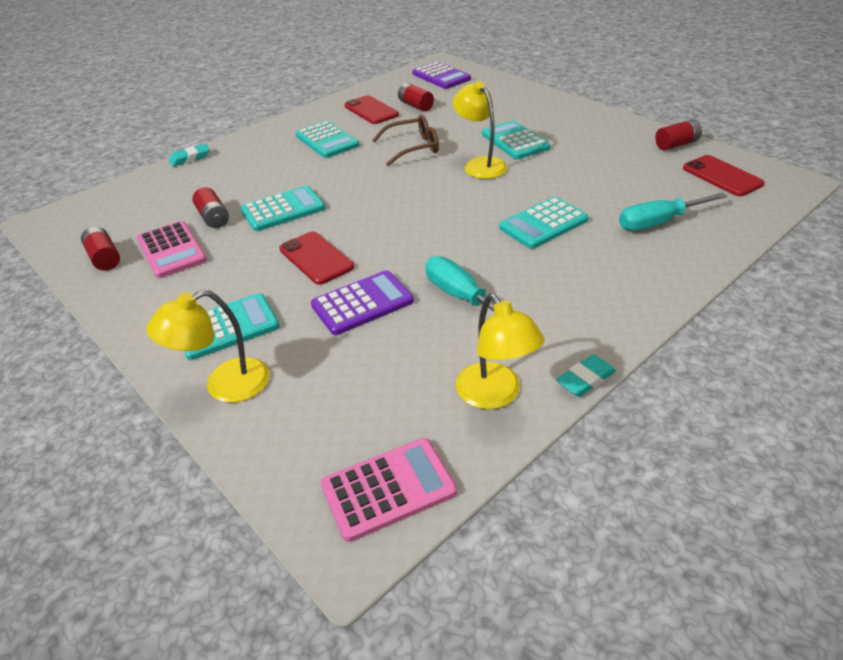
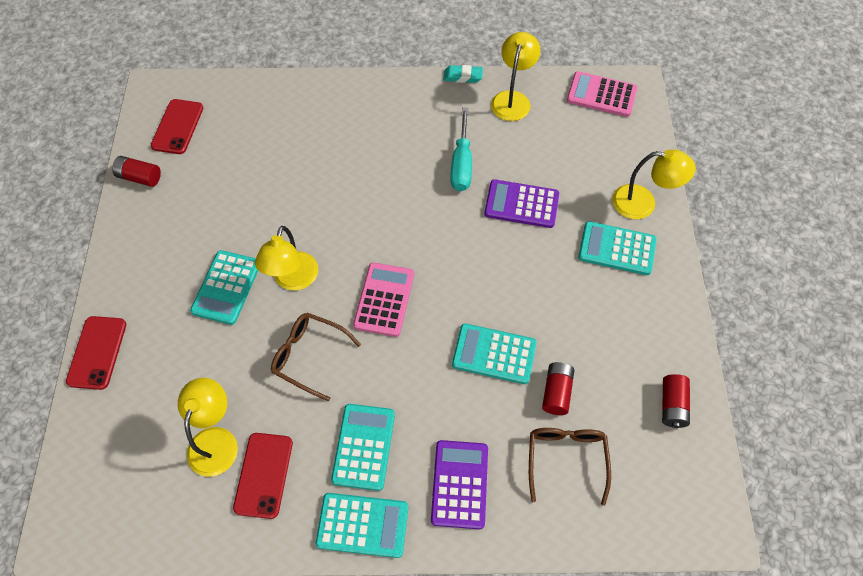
camera: 140 degrees left, 20 degrees up
(171, 250) = (614, 371): pink calculator -> pink calculator (384, 300)
(180, 197) = (566, 459): none -> brown glasses
(190, 158) = (516, 542): turquoise eraser -> none
(316, 258) = (515, 270): red phone -> red phone (97, 352)
(415, 106) = (216, 440): red battery -> yellow lamp
(441, 76) = (110, 490): purple calculator -> purple calculator (460, 484)
(543, 224) = (342, 180): turquoise calculator -> turquoise calculator (362, 525)
(659, 222) = (280, 126): turquoise screwdriver -> none

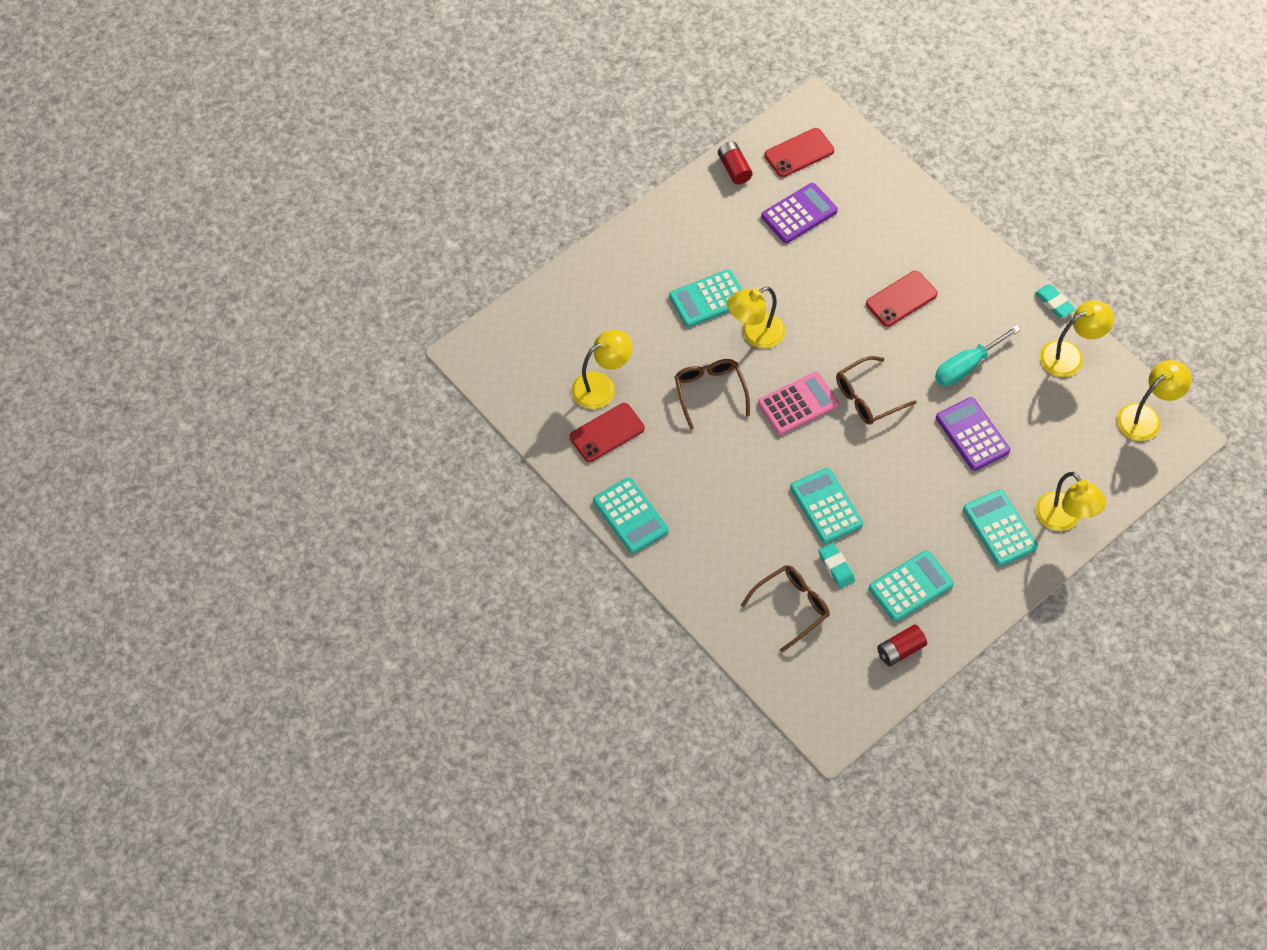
camera: 50 degrees right, 0 degrees up
(97, 352) = (589, 265): red phone -> red phone (901, 299)
(364, 447) = (680, 476): turquoise calculator -> turquoise calculator (911, 586)
(425, 247) = (867, 397): none -> brown glasses
(460, 484) = (711, 553): purple calculator -> purple calculator (799, 214)
(556, 392) = (836, 567): red battery -> turquoise eraser
(601, 95) = (1145, 417): pink calculator -> yellow lamp

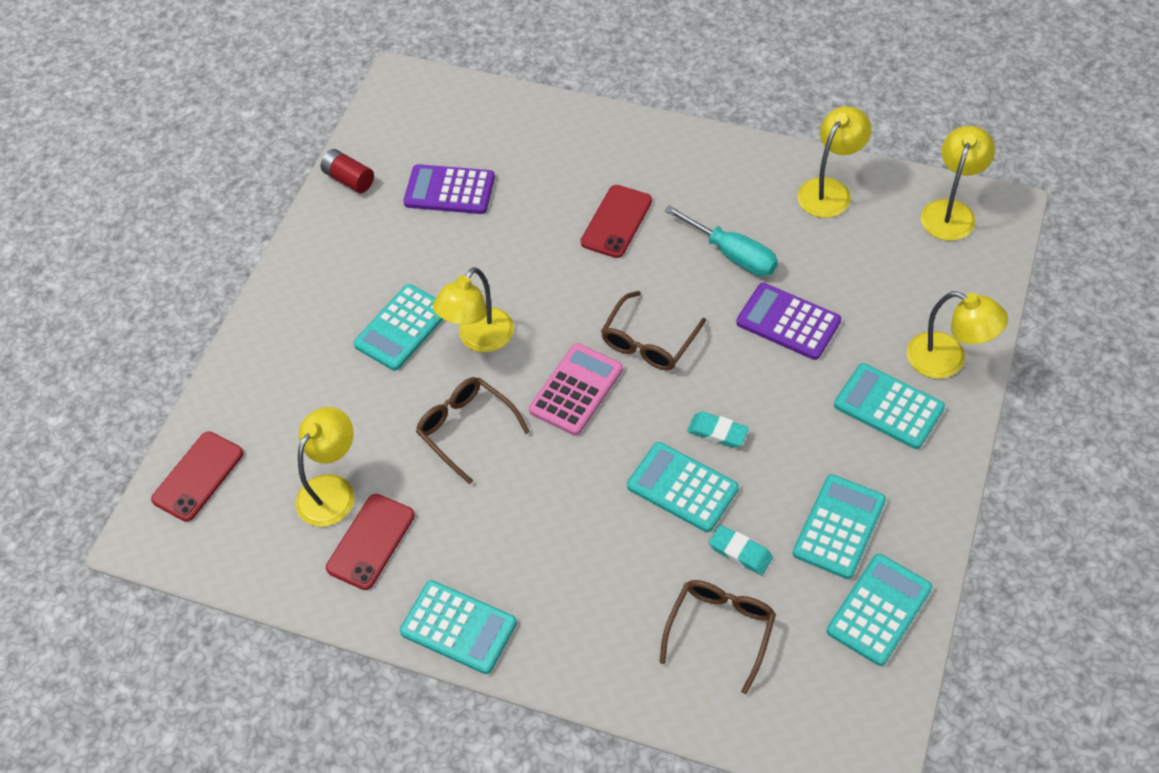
camera: 25 degrees left, 5 degrees down
(799, 153) = (411, 131): red phone -> red phone (198, 476)
(799, 214) = (449, 190): purple calculator -> purple calculator turned 105 degrees counterclockwise
(900, 650) = (879, 610): red battery -> turquoise calculator
(966, 366) = (732, 254): turquoise screwdriver -> turquoise screwdriver turned 75 degrees counterclockwise
(1054, 303) = (777, 147): turquoise eraser -> turquoise eraser (717, 432)

